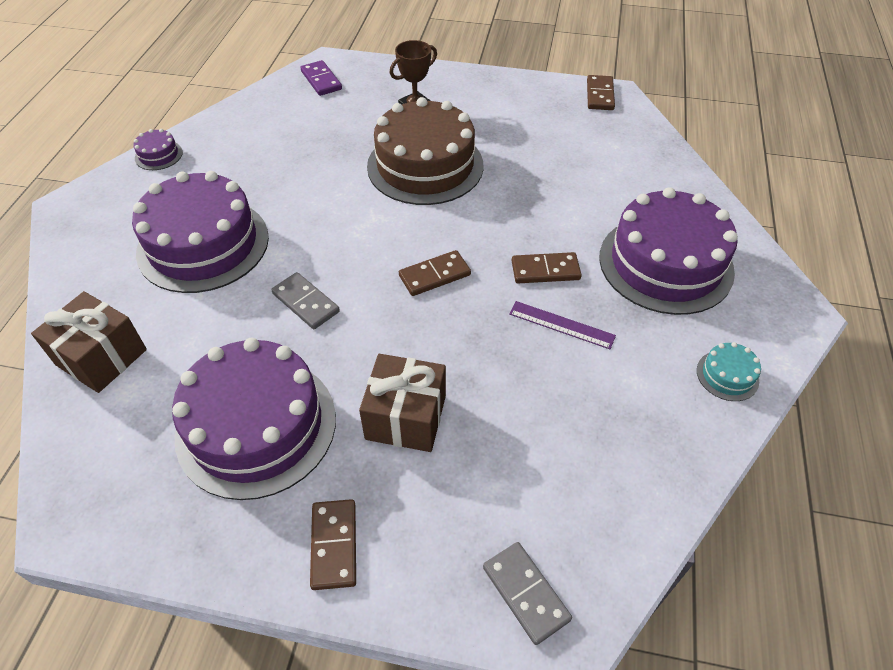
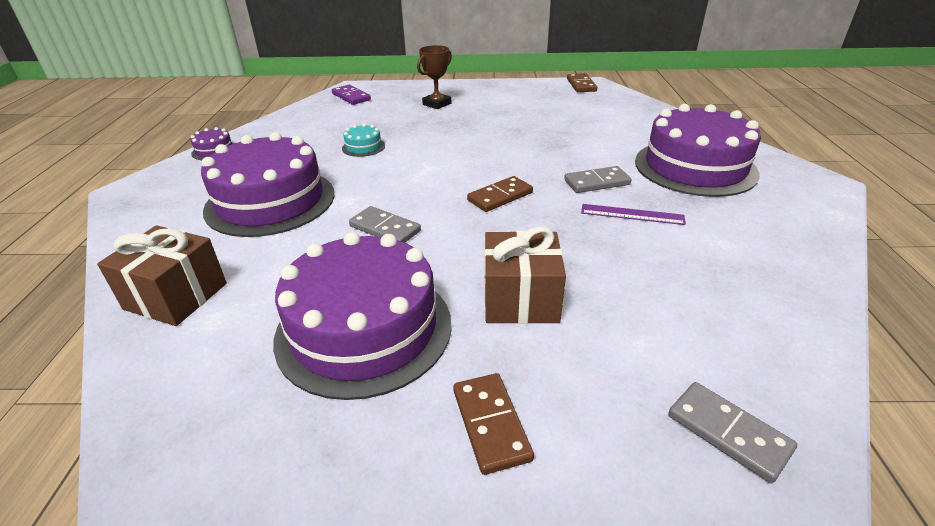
camera: 10 degrees left, 15 degrees down
(425, 165) = (460, 133): brown cake -> none
(545, 270) = (597, 182): brown domino -> grey domino
(727, 375) = (798, 229): turquoise cake -> turquoise cake (363, 147)

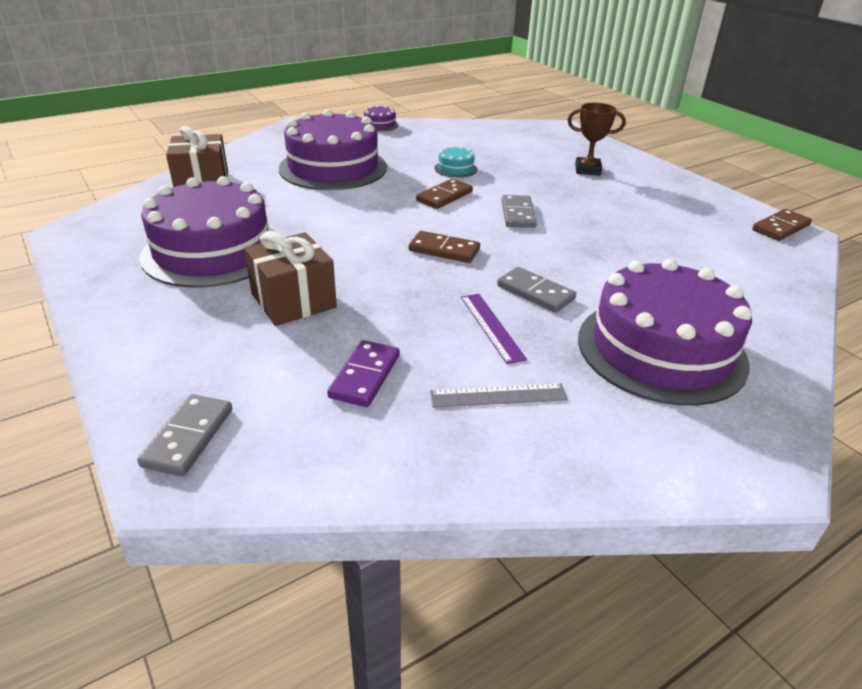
camera: 55 degrees right, 0 degrees up
(351, 97) = (540, 133): purple domino -> purple domino (365, 376)
(385, 228) = (339, 218): grey domino -> grey domino (518, 214)
(490, 424) = (145, 325): brown domino -> brown domino (444, 196)
(723, 241) = (498, 396): none -> grey ruler

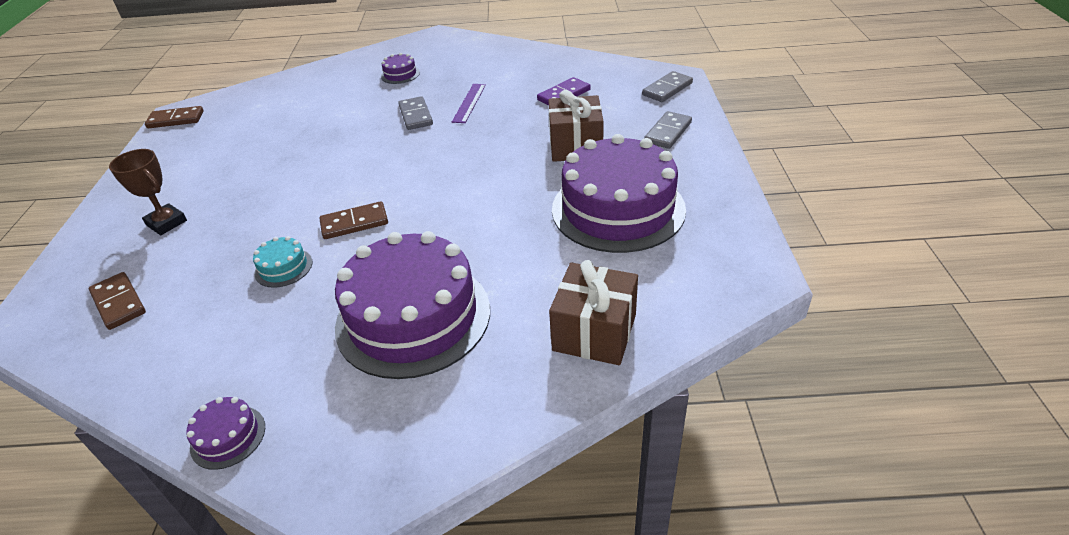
camera: 145 degrees left, 5 degrees up
(444, 250) = (431, 161): brown domino -> brown domino (118, 303)
(498, 396) = (506, 74): grey ruler -> none
(518, 214) = (325, 182): grey domino -> grey domino (667, 132)
(661, 349) = (400, 74): purple cake -> purple cake, size x0.40

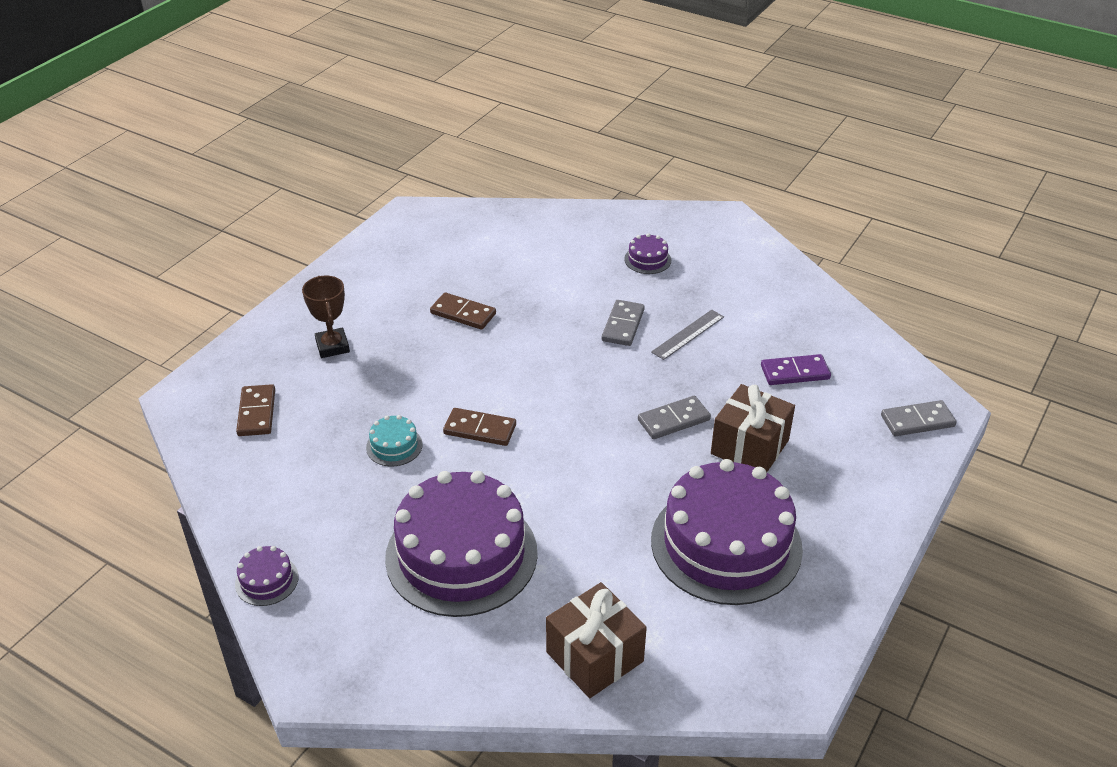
camera: 30 degrees right, 0 degrees up
(176, 119) = (404, 221): brown domino -> brown domino (463, 313)
(469, 103) = (688, 334): purple ruler -> grey ruler
(667, 132) = (862, 479): grey domino -> grey domino (673, 420)

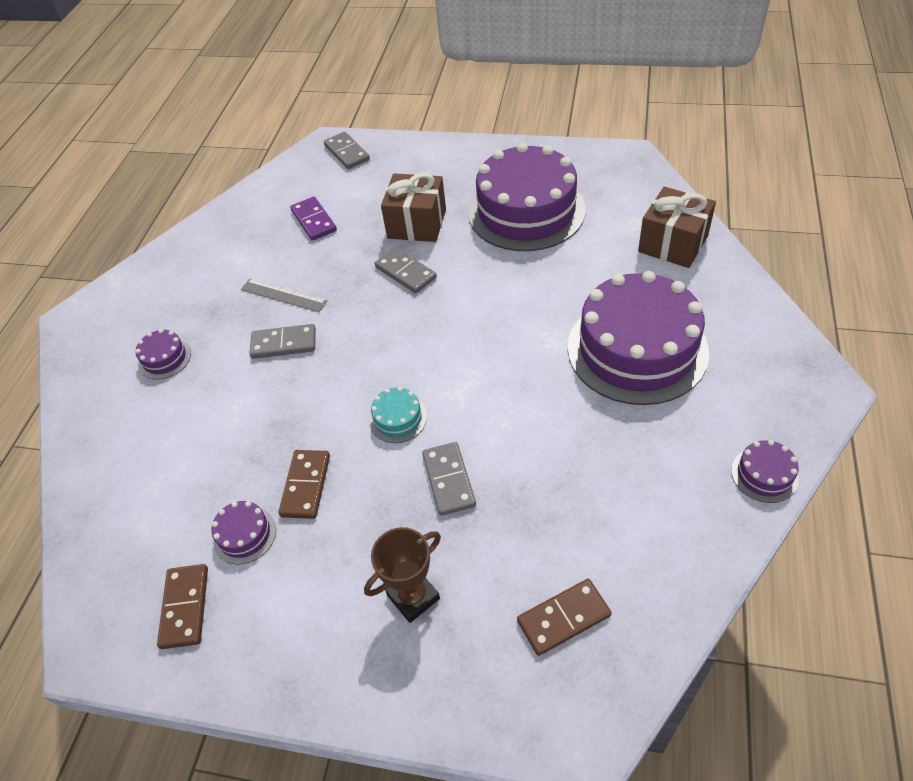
camera: 105 degrees left, 10 degrees up
(394, 446) = (541, 455): turquoise cake -> turquoise cake (398, 419)
(411, 387) = (448, 480): none -> grey domino
(443, 280) = (244, 535): none -> purple cake
(480, 429) = (483, 396): brown domino -> brown domino (185, 607)

